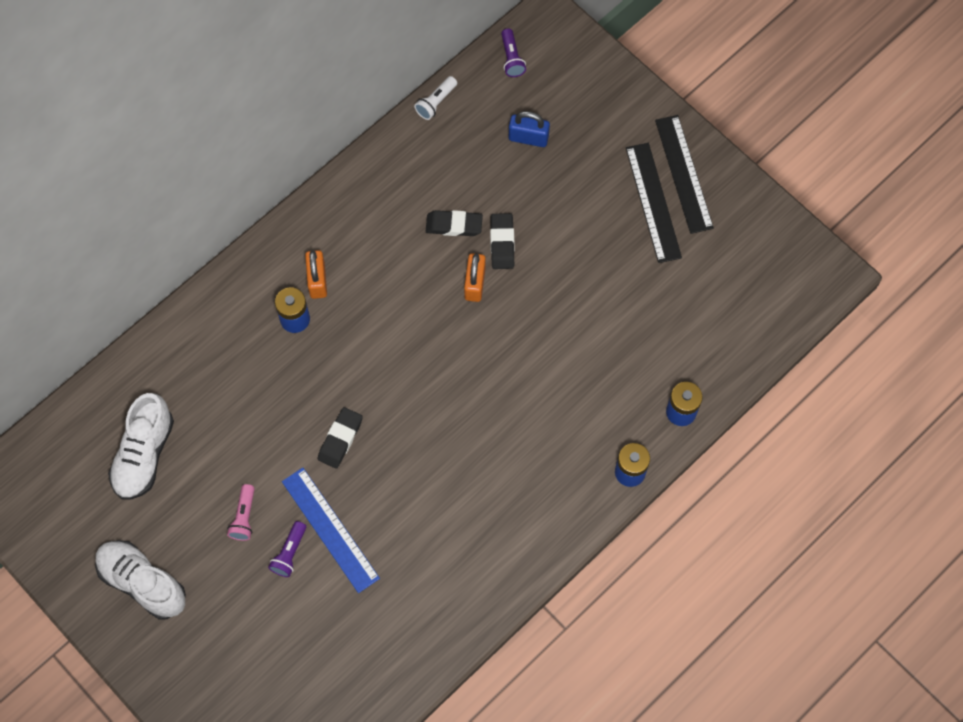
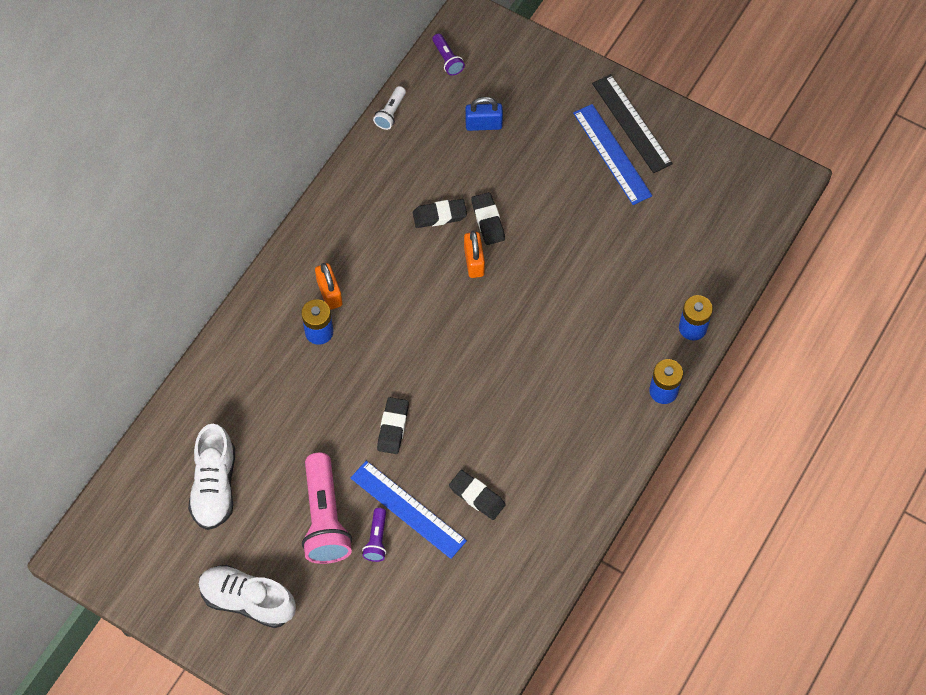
camera: 15 degrees left, 5 degrees down
(244, 517) = (325, 518): pink flashlight -> pink flashlight, size x2.08
(404, 534) = (477, 496): none -> black eraser
(653, 202) = (612, 154): black ruler -> blue ruler

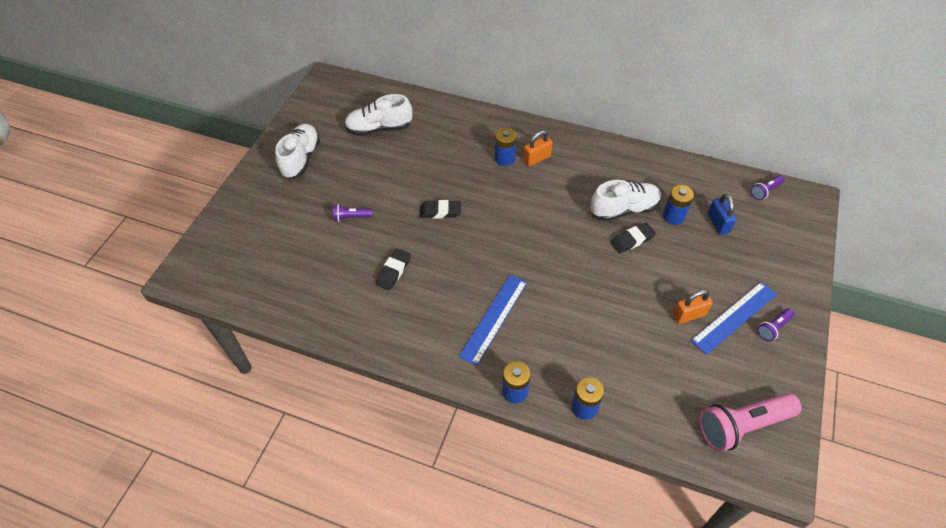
camera: 80 degrees right, 10 degrees down
(325, 518) = (364, 186): pink flashlight -> pink flashlight (742, 425)
(390, 113) = (699, 166): white flashlight -> none
(408, 509) = (377, 231): blue ruler -> blue ruler (494, 318)
(439, 215) = (624, 209): black eraser -> white shoe
(462, 166) = (673, 216): none -> blue battery
(474, 261) = (592, 237): orange padlock -> orange padlock (689, 315)
(632, 123) = (773, 328): black ruler -> purple flashlight

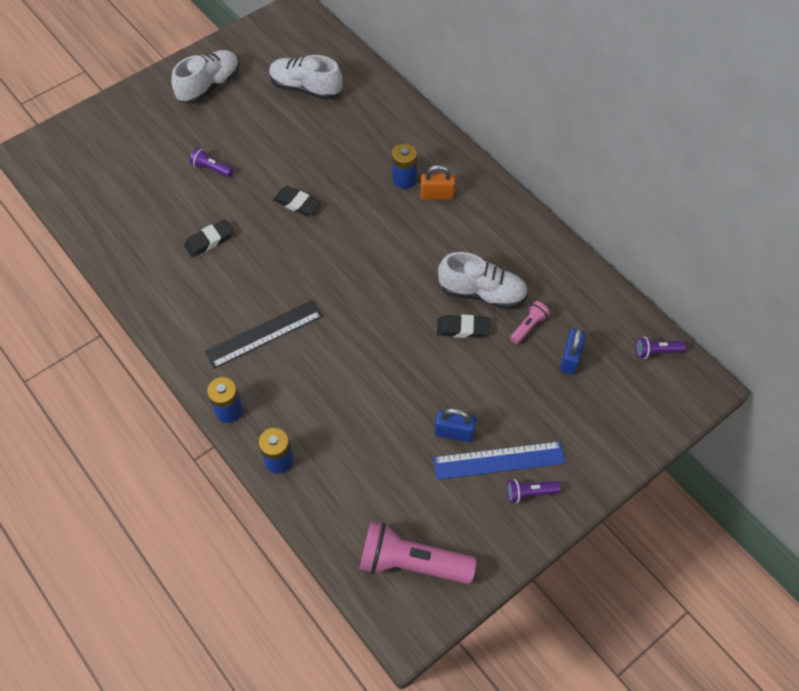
camera: 30 degrees right, 5 degrees up
(494, 318) = (264, 334): blue ruler -> black ruler
(673, 216) = (528, 327): blue battery -> pink flashlight
(689, 315) = (454, 432): orange padlock -> blue padlock

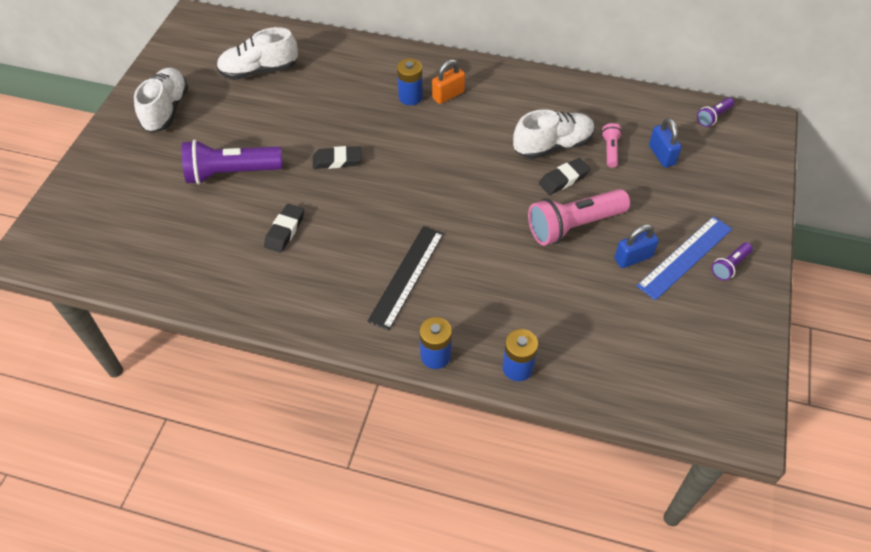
camera: 35 degrees left, 5 degrees down
(211, 168) = (231, 173): purple flashlight -> purple flashlight, size x2.08
(411, 563) = (699, 375): pink flashlight -> pink flashlight (574, 226)

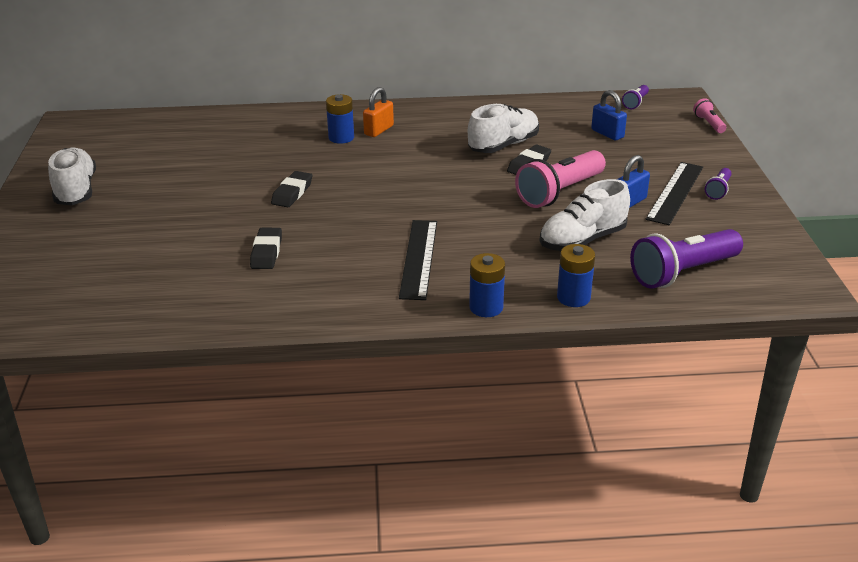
camera: 20 degrees left, 20 degrees down
(231, 173) = (179, 223): purple flashlight -> purple flashlight (682, 273)
(259, 71) = (167, 146): white shoe -> white shoe (582, 240)
(337, 160) = (292, 193): black eraser -> black eraser turned 45 degrees counterclockwise
(610, 150) = (559, 139): pink flashlight -> pink flashlight (709, 124)
(685, 257) = (675, 192): blue ruler -> black ruler

